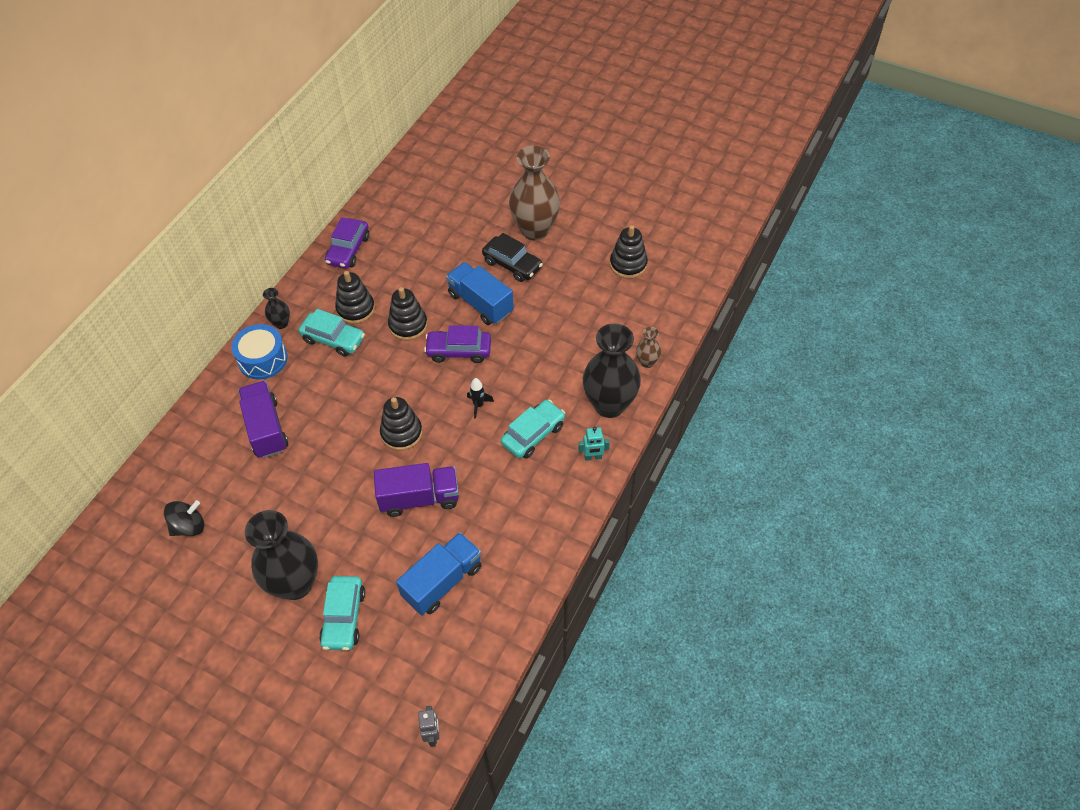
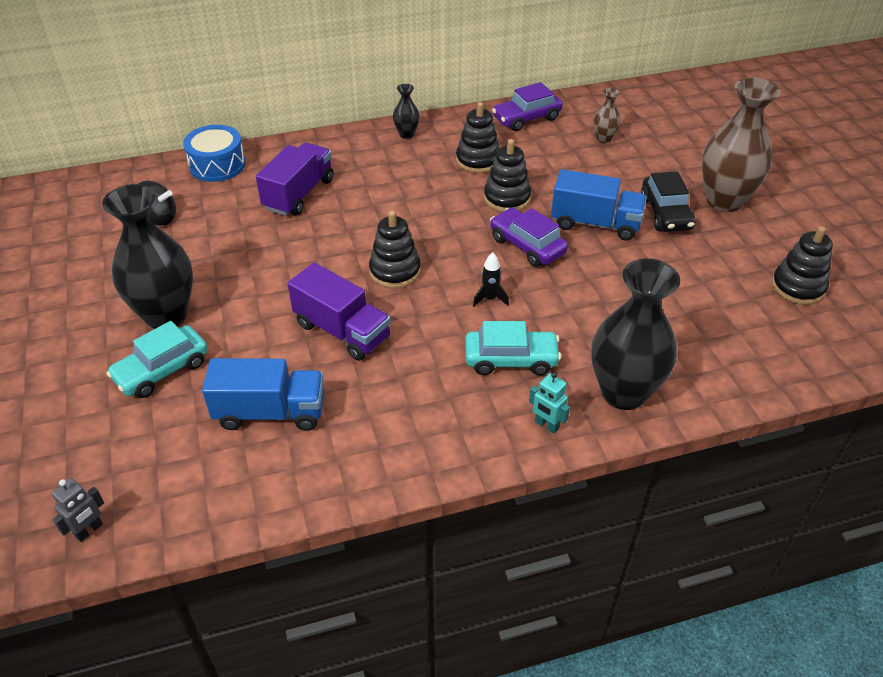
camera: 45 degrees right, 10 degrees down
(263, 359) = (361, 148): blue drum -> blue drum (217, 165)
(333, 339) = (431, 169): turquoise car -> none
(480, 303) = (595, 223): blue truck -> blue truck turned 105 degrees clockwise
(647, 362) = (715, 385): brown vase -> brown vase (604, 139)

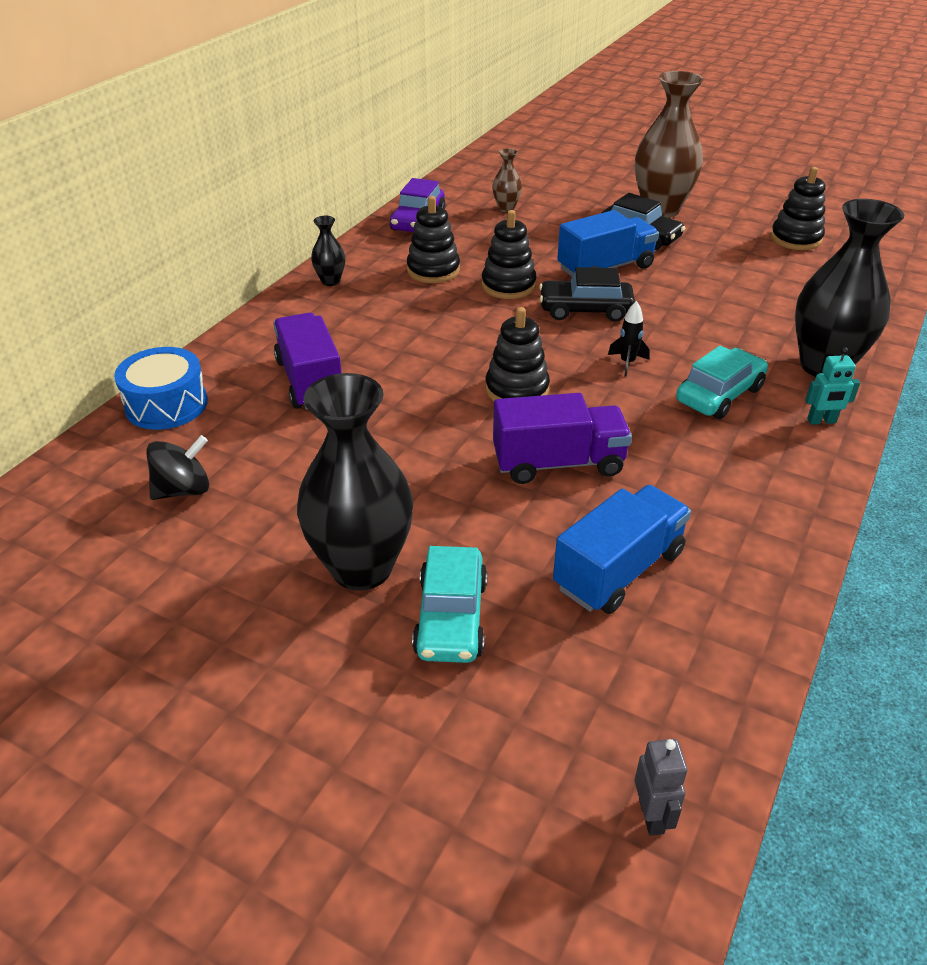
camera: 45 degrees left, 5 degrees down
(527, 246) = (585, 310): purple car -> black car

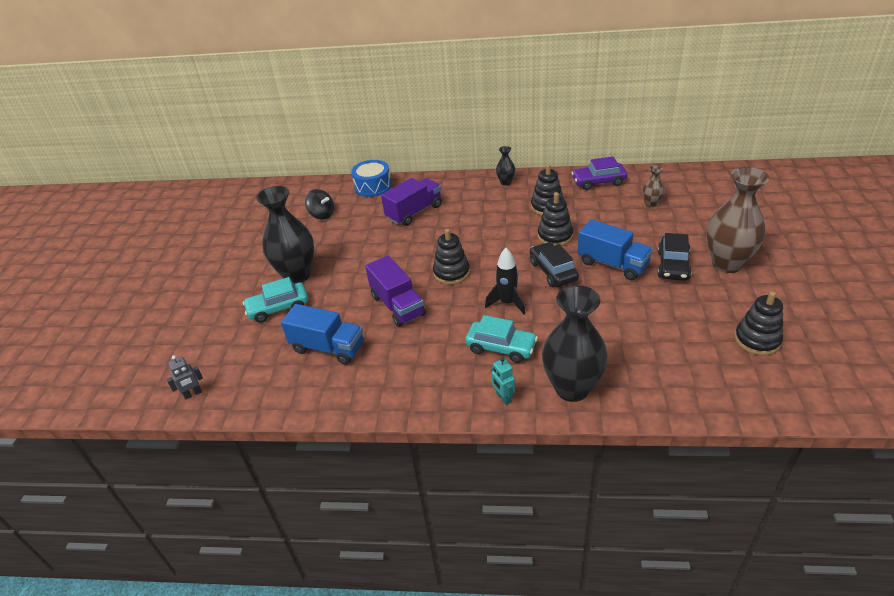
camera: 70 degrees right, 0 degrees up
(627, 363) = (507, 303): black rocket -> black rocket, size x1.56

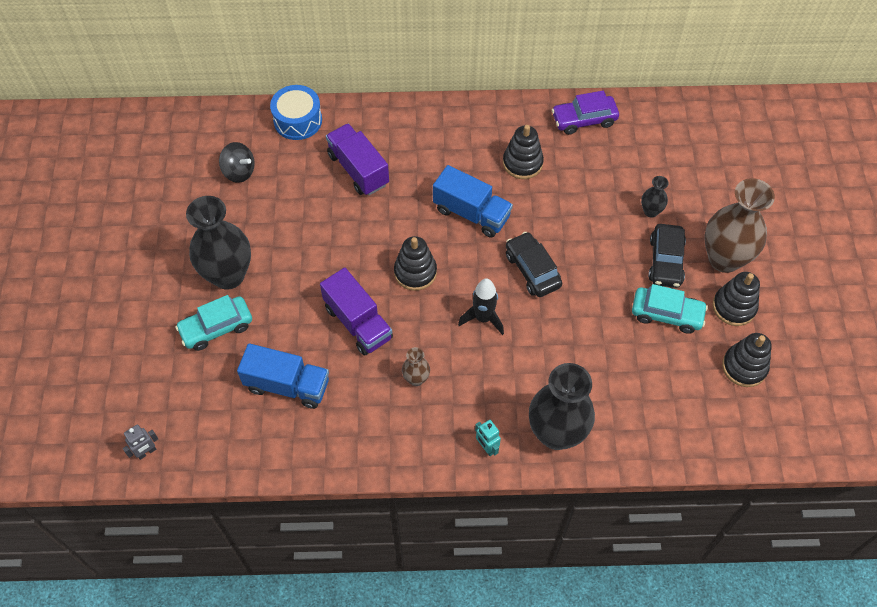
camera: 10 degrees left, 20 degrees up
(414, 212) = (358, 169): purple truck -> purple truck turned 75 degrees counterclockwise
(501, 347) = (480, 381): turquoise car -> turquoise car (666, 314)
(506, 182) = (469, 117): black vase -> black vase (650, 211)
(555, 236) = (533, 213): black stacking toy -> black stacking toy (734, 307)
(612, 264) = (599, 259): blue truck -> blue truck (471, 213)
(651, 204) = (645, 161): brown vase -> brown vase (416, 379)

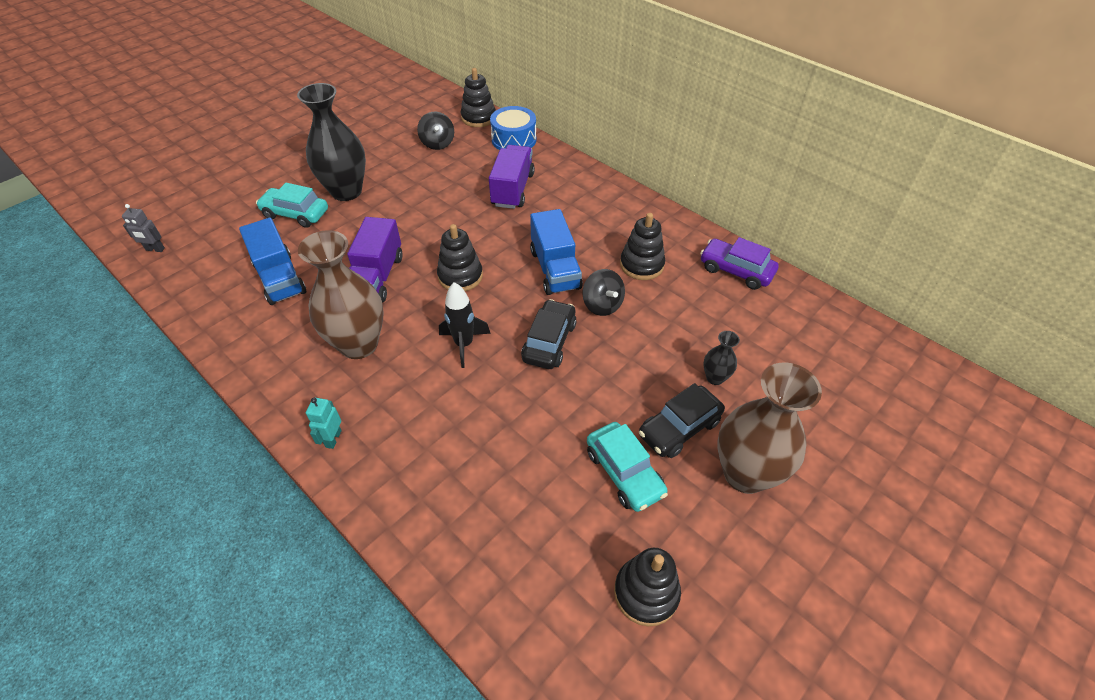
camera: 45 degrees right, 10 degrees down
(416, 379) = (359, 344): brown vase -> brown vase, size x2.20
(533, 215) = (602, 305): none -> black spinning top
(556, 433) = (397, 480): black vase -> none
(734, 307) = (703, 525): black stacking toy -> black stacking toy (478, 118)

